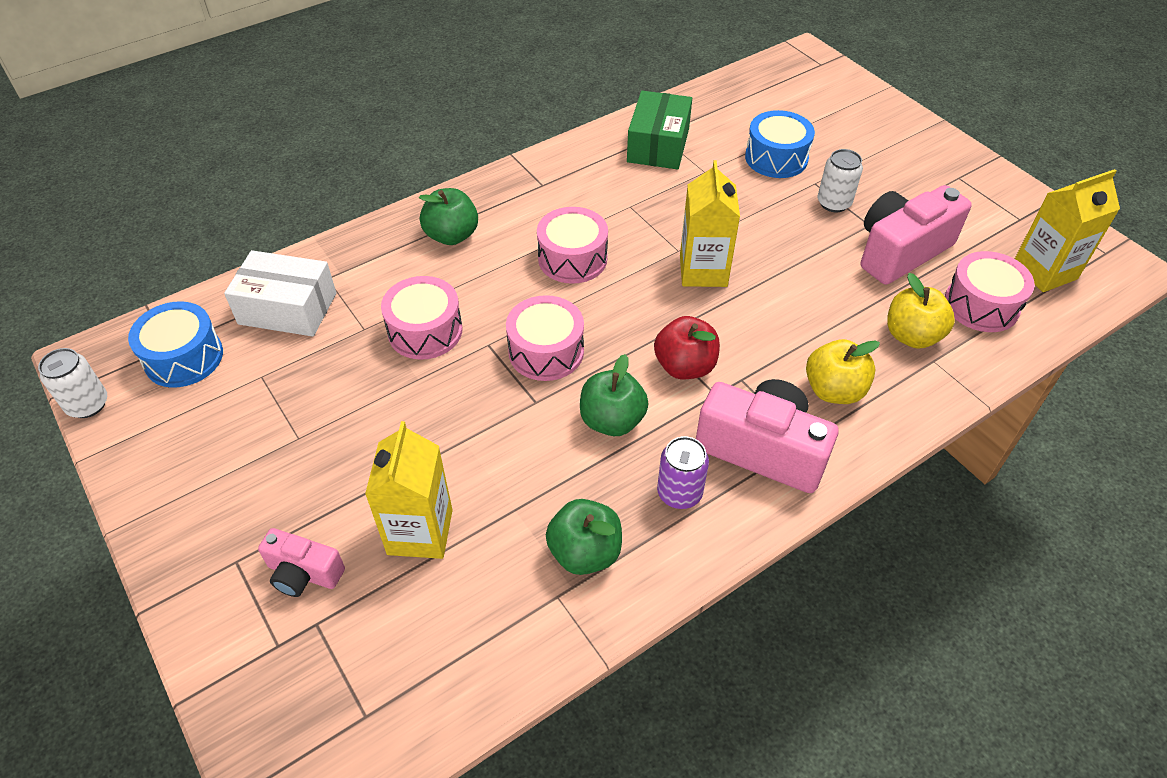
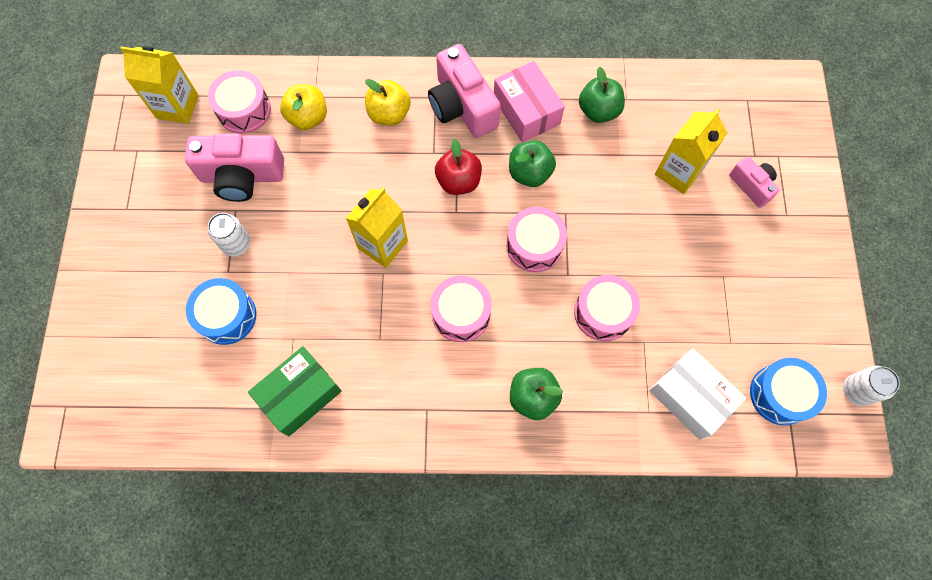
camera: 145 degrees left, 20 degrees up
(679, 493) = (526, 111): purple can -> pink box

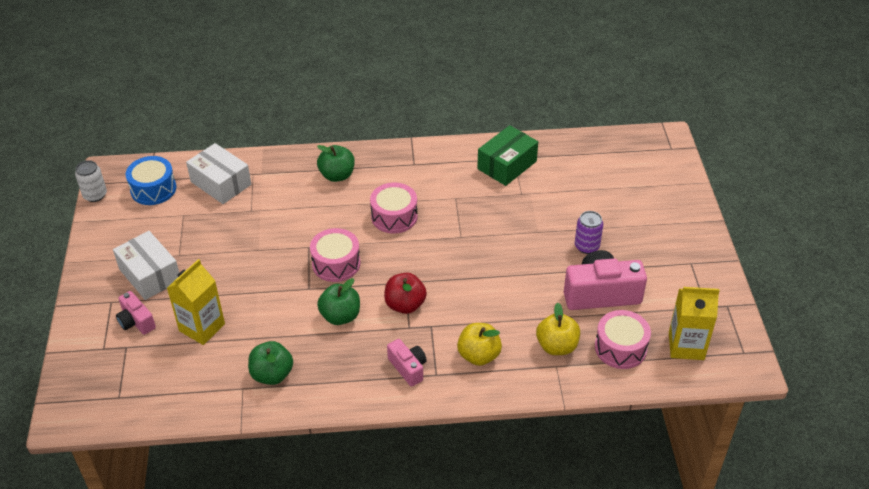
camera: 175 degrees right, 25 degrees down
(227, 316) = (576, 202): blue drum -> none
(236, 244) = (587, 246): white can -> purple can
(382, 244) = (464, 255): yellow carton -> none
(462, 106) = (408, 368): pink camera -> pink camera, size x0.55
(526, 111) = (344, 369): pink box -> none
(603, 312) = (281, 225): pink drum -> none
(751, 249) = (150, 275): none -> white box

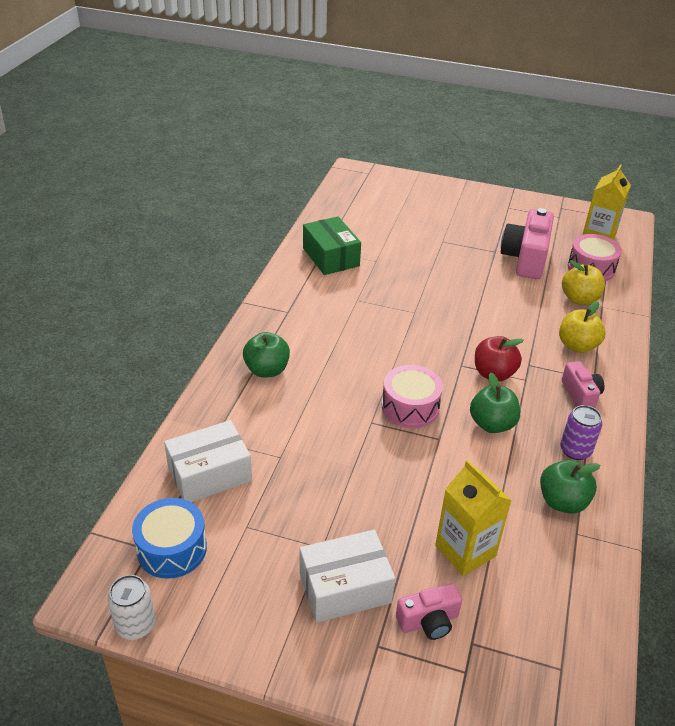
camera: 70 degrees left, 5 degrees down
(394, 216) = (360, 346): pink drum -> none
(408, 368) = (580, 395): pink camera -> pink camera turned 90 degrees clockwise
(587, 246) = (464, 248): purple can -> purple can (575, 450)

